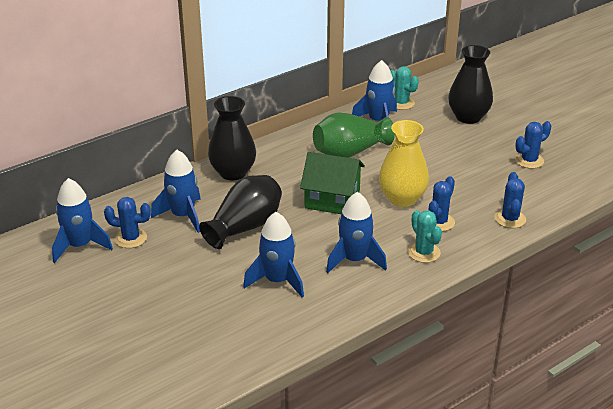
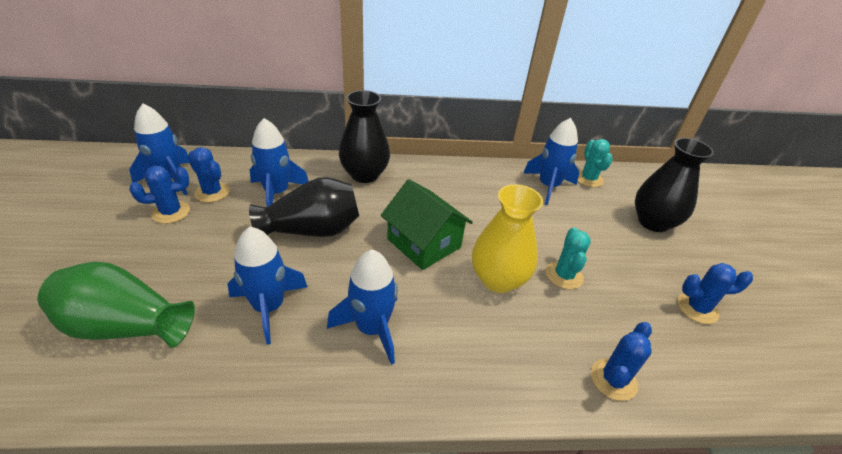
camera: 30 degrees right, 5 degrees up
(350, 152) = (491, 203): green vase -> green vase (126, 326)
(423, 252) = (459, 365): turquoise cactus -> turquoise cactus (564, 275)
(439, 222) = (514, 332): blue cactus -> blue cactus (171, 212)

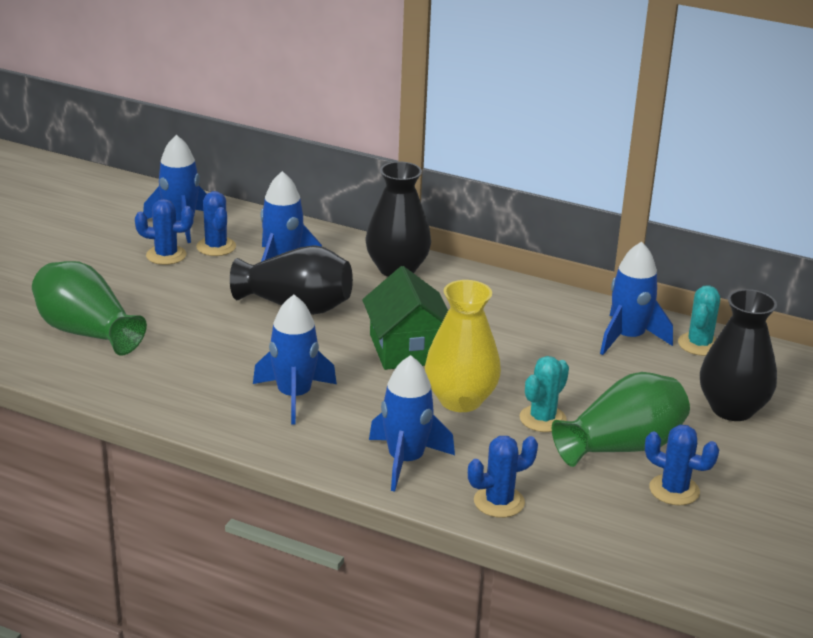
camera: 30 degrees right, 10 degrees down
(269, 307) = (211, 354): blue rocket -> blue rocket (405, 460)
(631, 281) = (622, 447): none -> green vase

